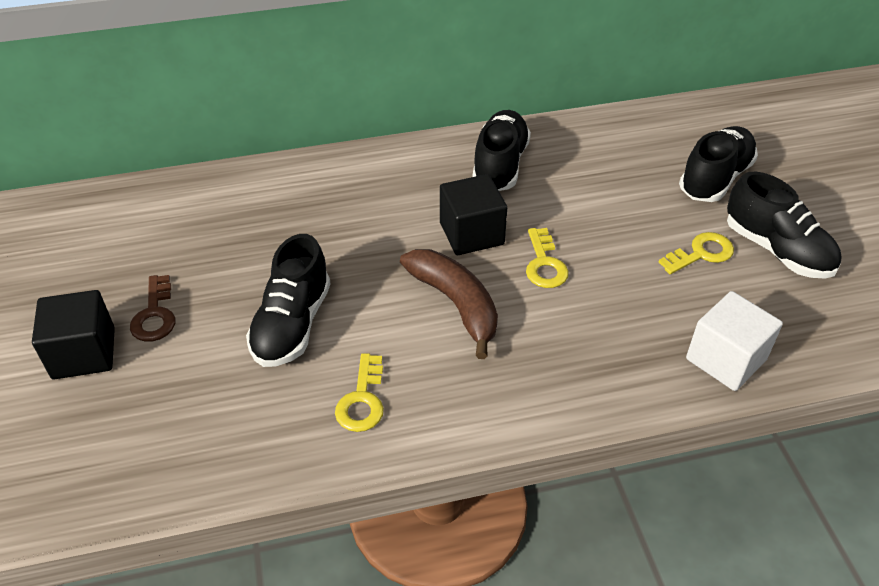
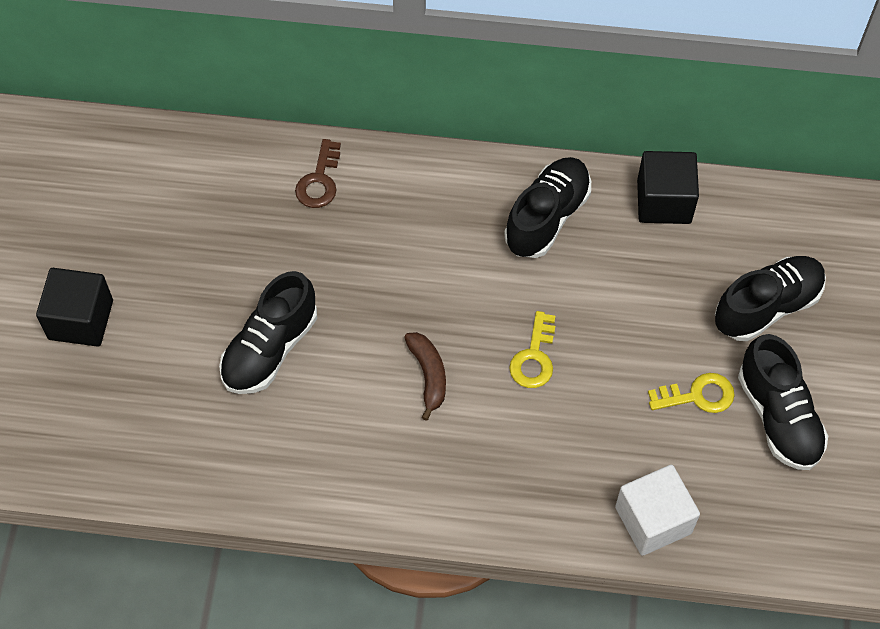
camera: 20 degrees right, 15 degrees up
(155, 315) = (152, 297): brown key -> brown key (319, 180)
(362, 400) = (304, 449): yellow key -> none
(455, 304) = (428, 375): brown banana -> brown banana, size x0.63
(471, 233) = (479, 297): black cube -> black cube (664, 201)

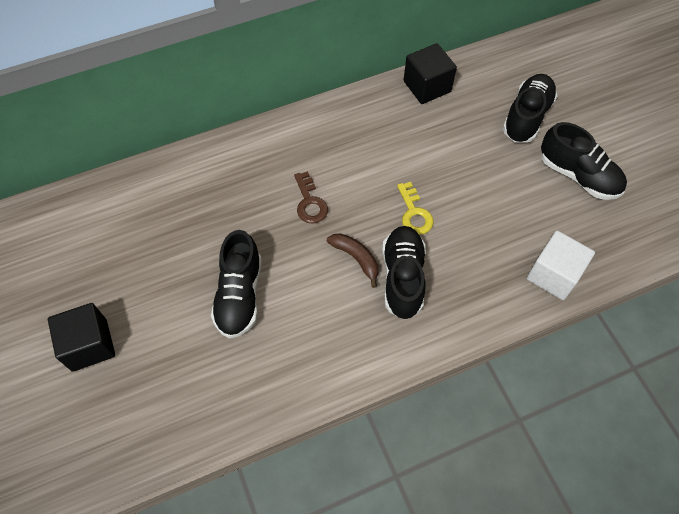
camera: 30 degrees left, 0 degrees up
(319, 180) = (205, 172): brown key -> brown key (310, 202)
(547, 217) = (365, 127): black shoe -> black shoe (402, 278)
(697, 395) = (525, 187): yellow key -> none

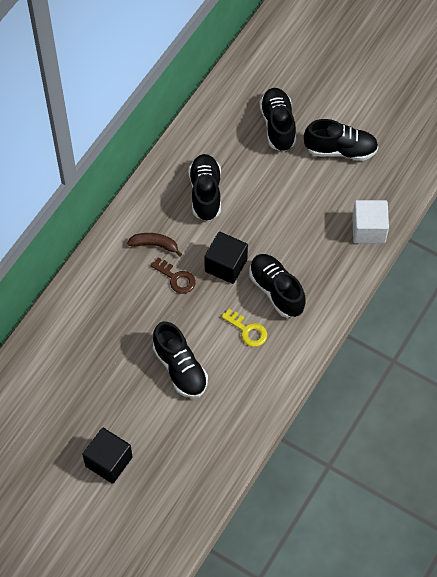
camera: 35 degrees left, 0 degrees up
(356, 258) = (237, 297): brown banana -> brown banana (154, 245)
(403, 139) = (205, 193): none -> black shoe
(414, 213) = (252, 242): yellow key -> yellow key (247, 330)
(427, 86) = (191, 142): black cube -> black cube (226, 265)

